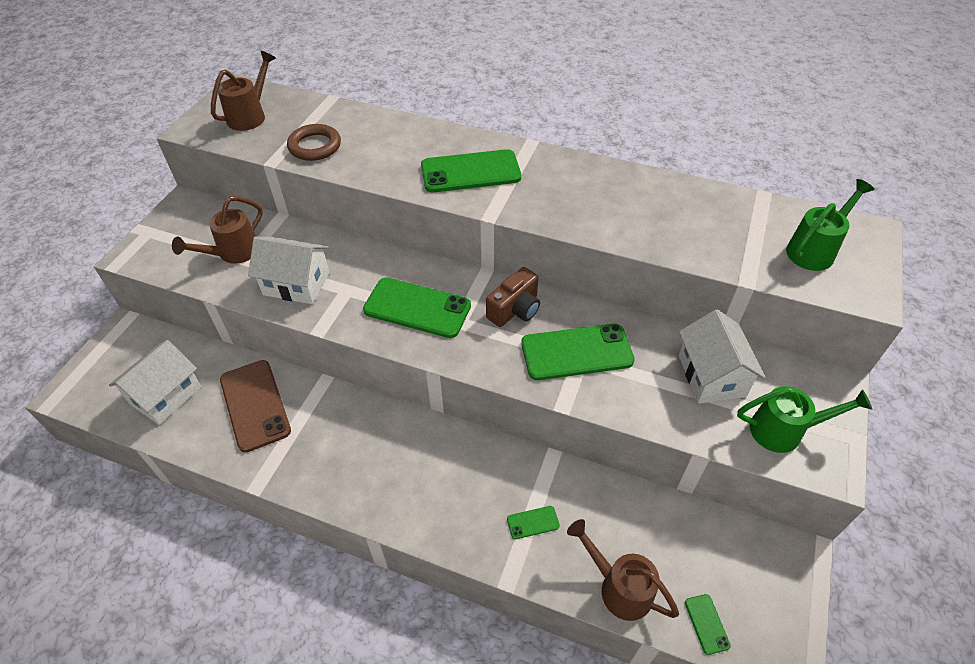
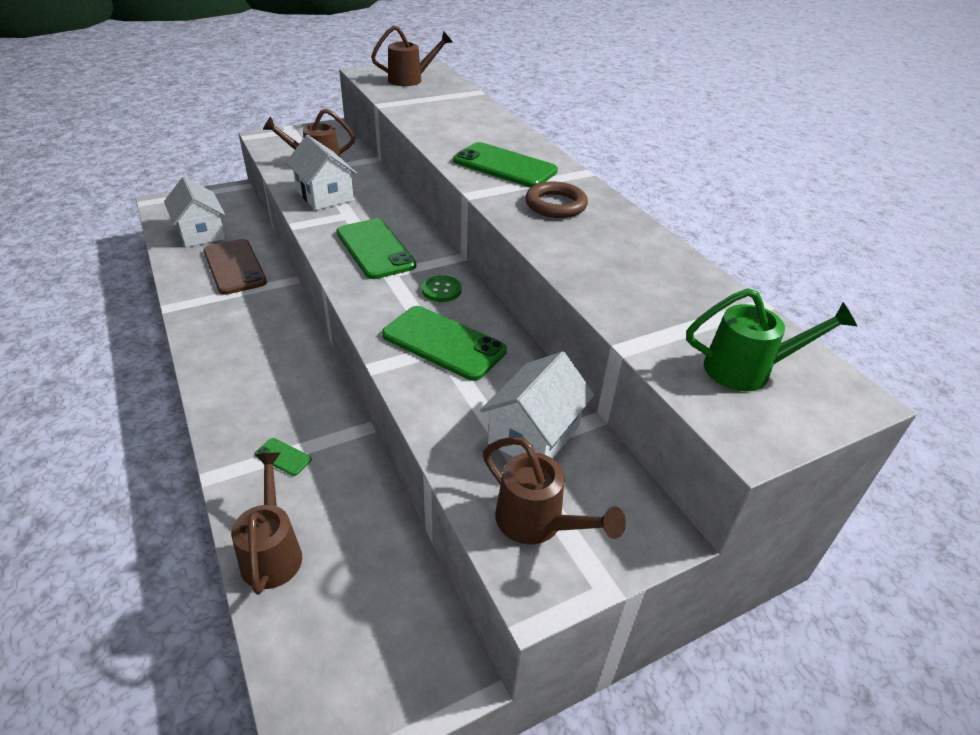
camera: 40 degrees right, 10 degrees down
(166, 395) = (200, 232): white house -> white house turned 75 degrees clockwise
(255, 405) = (234, 267): brown phone -> brown phone turned 45 degrees counterclockwise
(315, 146) = (422, 108): brown ring -> brown ring (555, 205)
(515, 310) = (441, 290): brown camera -> green button
(706, 624) = (294, 643): green phone -> none
(784, 430) = (537, 523): green watering can -> brown watering can

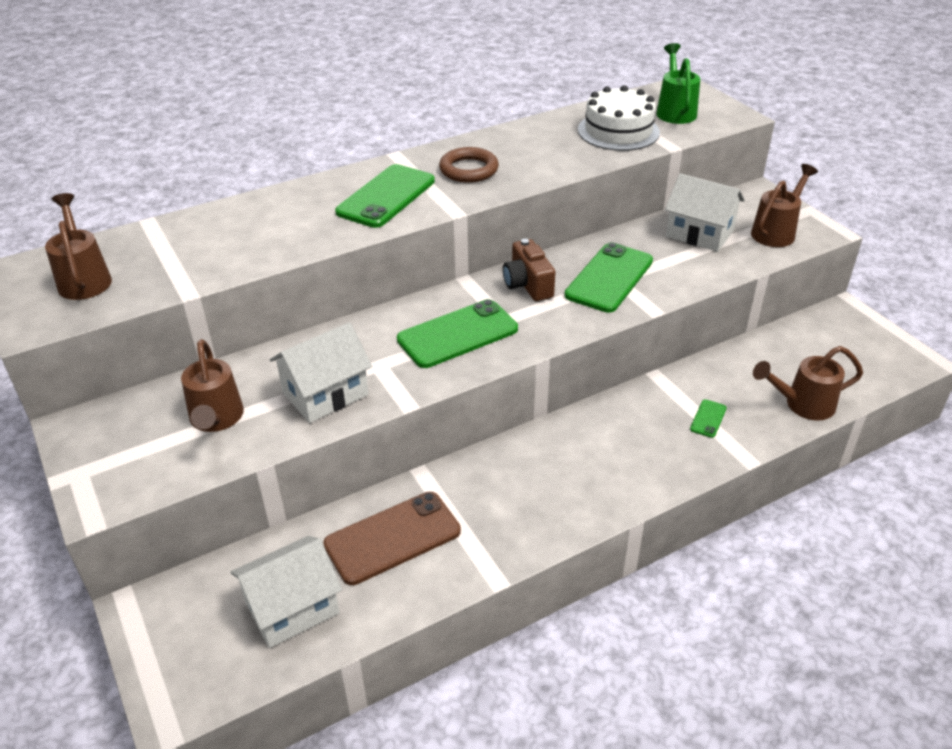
camera: 90 degrees left, 0 degrees up
(441, 290) = (527, 285): green button -> brown camera
(665, 308) = (618, 131): none -> white cake

